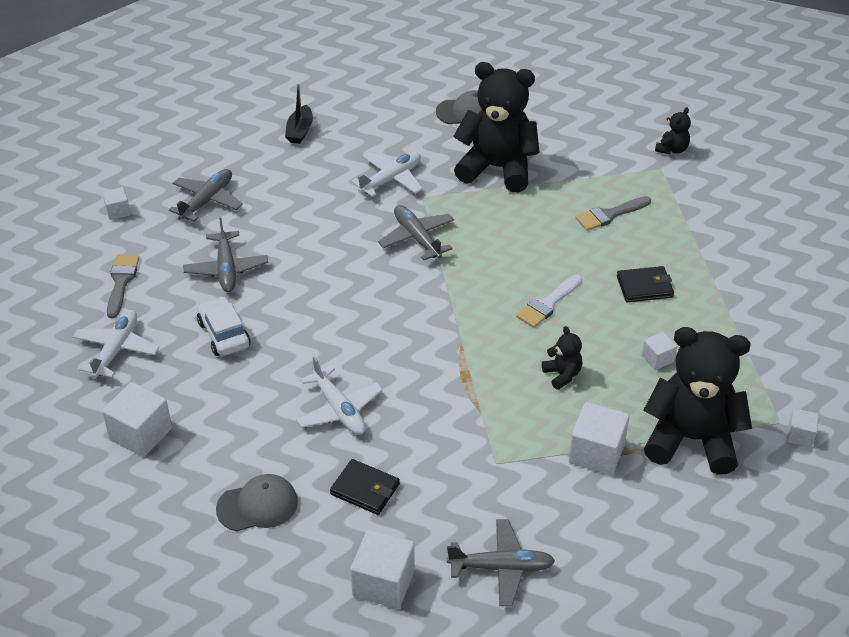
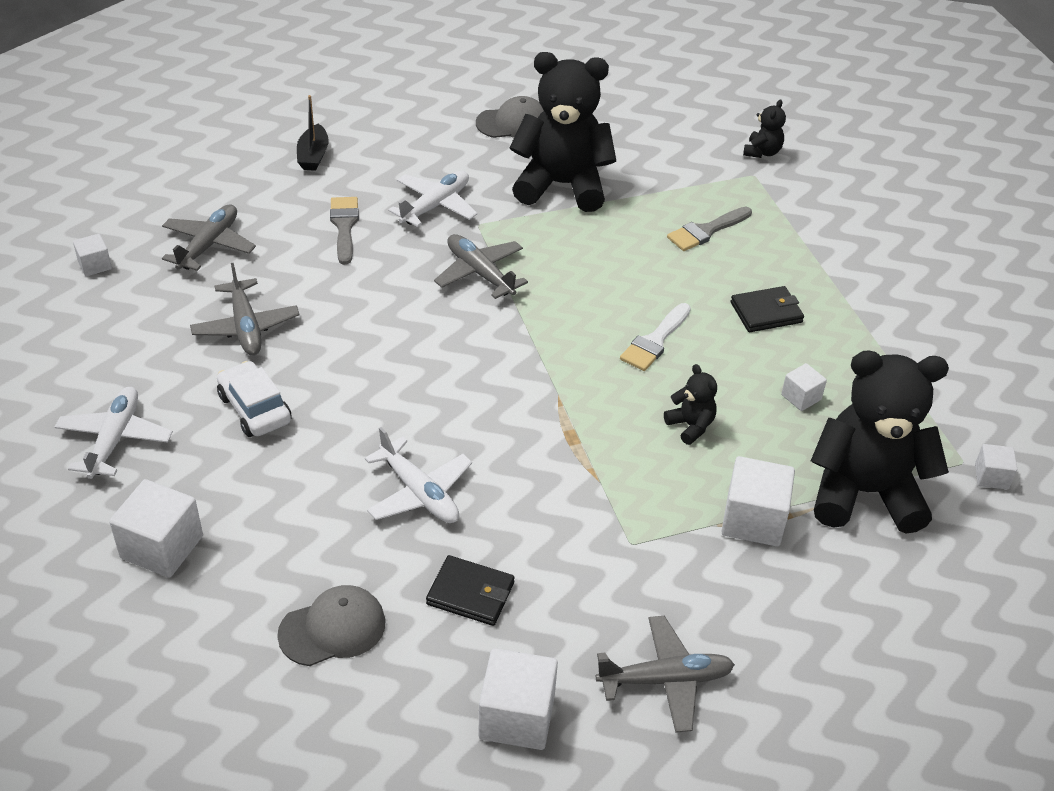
camera: 10 degrees left, 0 degrees up
(121, 282) = (110, 353): grey brush -> grey brush (344, 226)

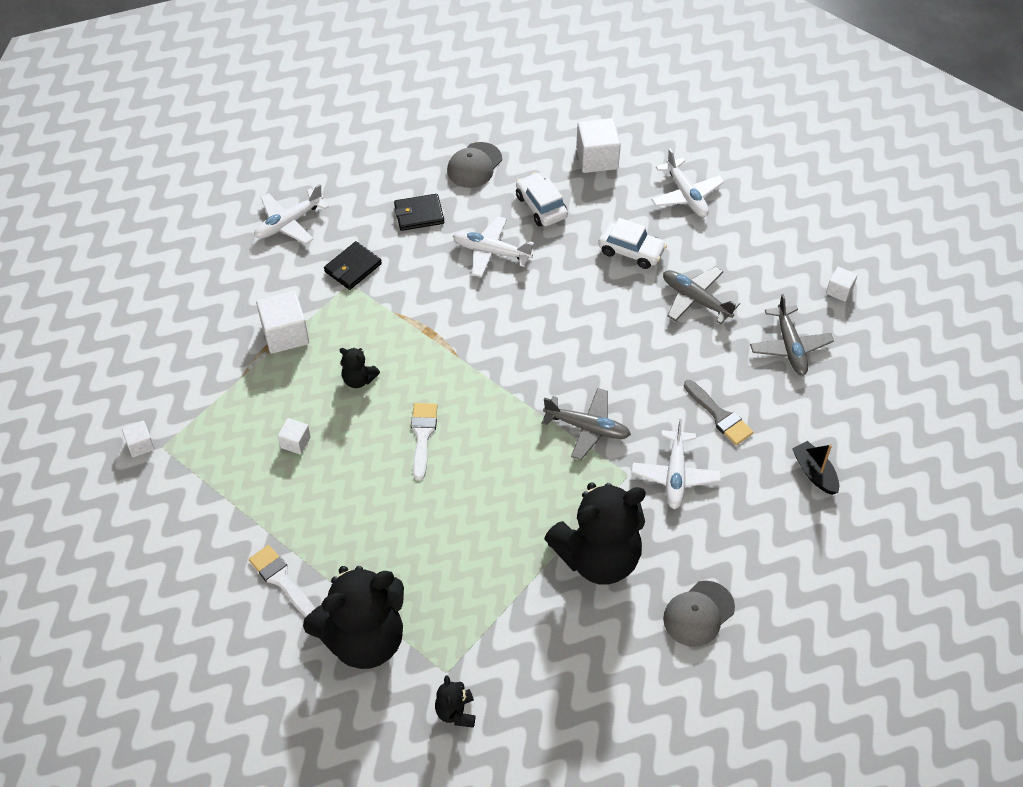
camera: 150 degrees right, 10 degrees up
(302, 519) = (541, 206): none -> white car
(517, 717) = (353, 172): white cube -> none
(666, 680) = (289, 223): grey plane -> white plane
(706, 231) = (448, 572): grey brush -> none
(766, 312) = (356, 508): black wallet -> black wallet (353, 268)
(864, 492) = (223, 388): black teddy bear -> black teddy bear (364, 639)
(873, 291) = (281, 580): none -> white brush

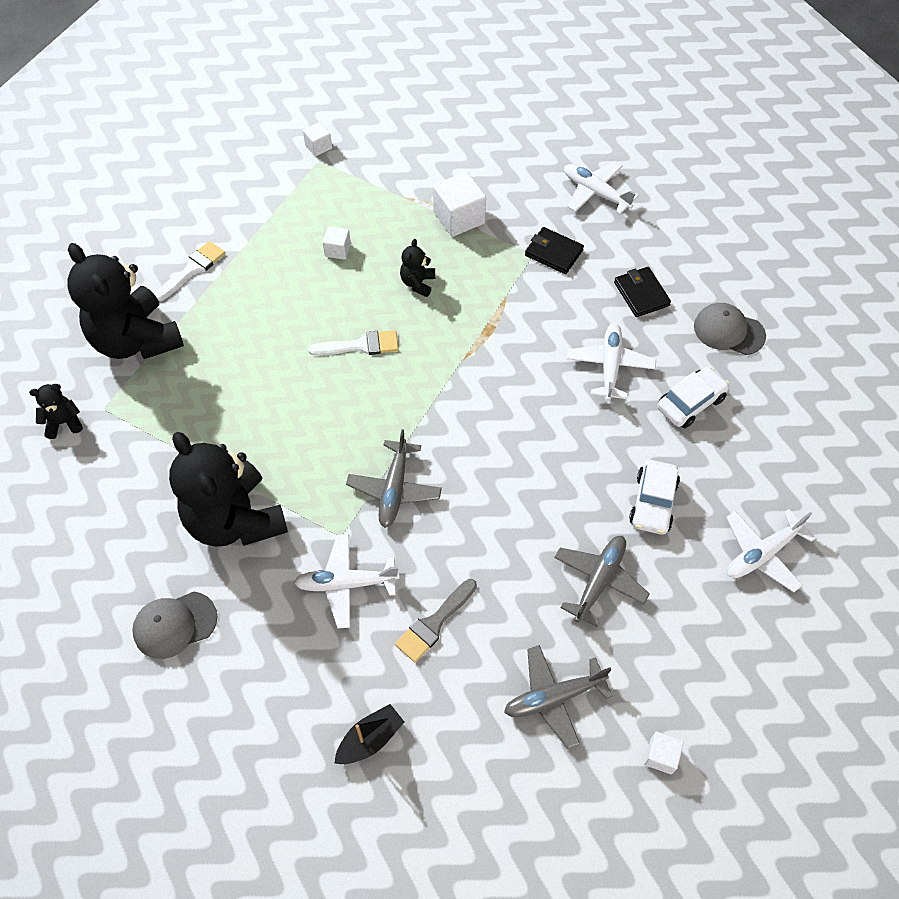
camera: 80 degrees right, 5 degrees up
(597, 158) = (786, 449): white cube -> none
(698, 614) = (174, 625): grey cap -> grey cap turned 60 degrees counterclockwise

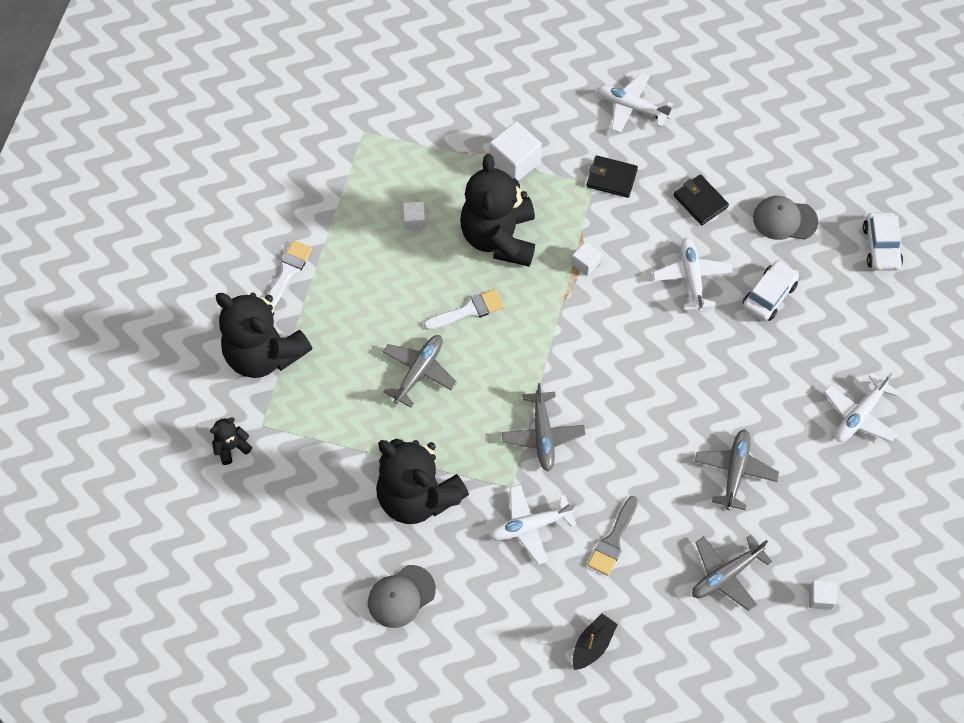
camera: 15 degrees left, 5 degrees up
(286, 393) = (419, 371): none -> grey plane
(318, 146) = (358, 116): white cube -> white cube (585, 263)
(418, 283) = (499, 237): black teddy bear -> black teddy bear, size x2.37
(653, 503) = (761, 393): white car -> white car (881, 247)

